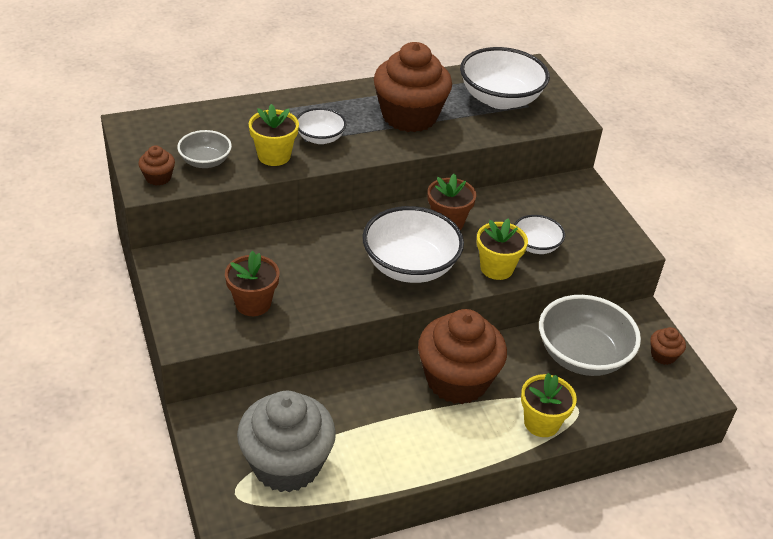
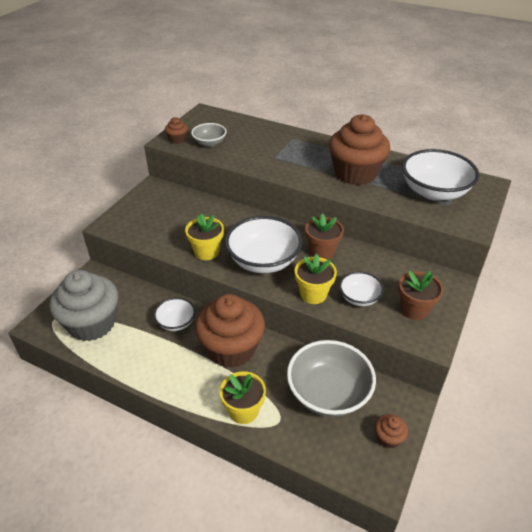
camera: 50 degrees right, 0 degrees up
(253, 303) = (159, 229): brown flower pot -> brown flower pot (414, 309)
(274, 156) = (246, 156): yellow flower pot -> yellow flower pot (206, 252)
(320, 138) = (284, 160): white bowl -> white bowl (176, 322)

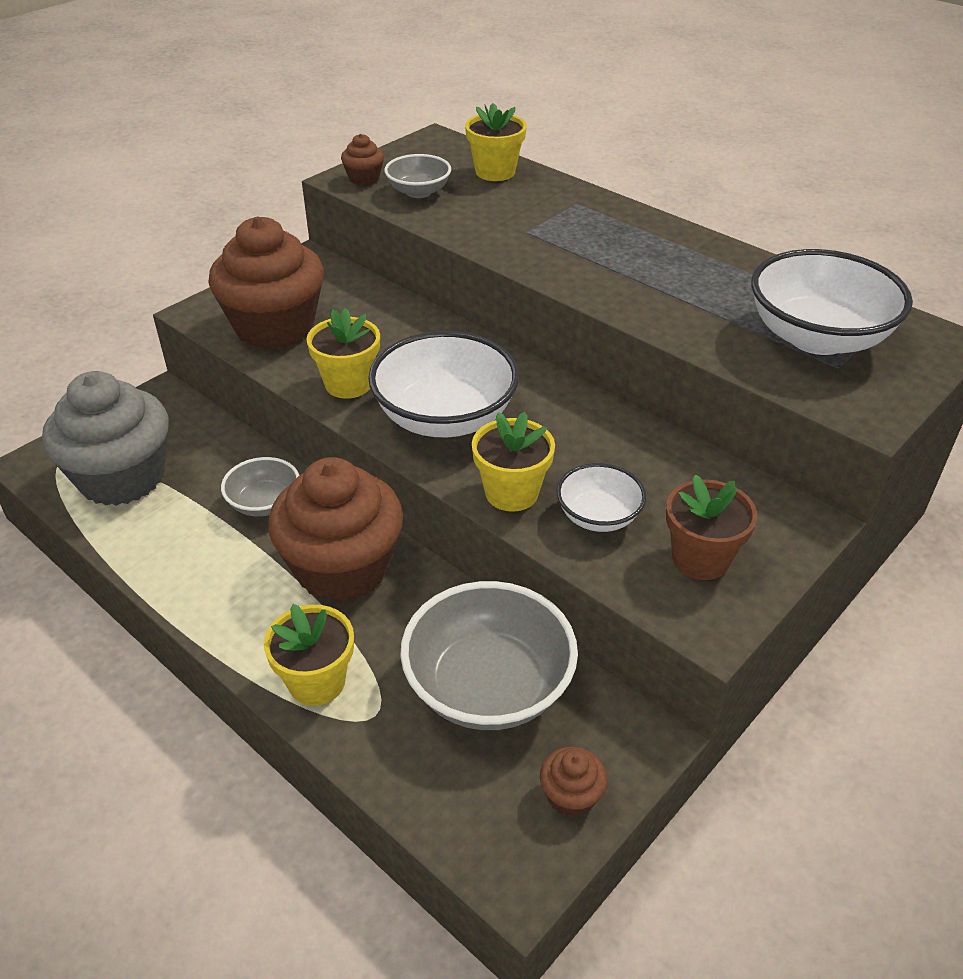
camera: 15 degrees right, 0 degrees up
(176, 322) = (264, 503): white bowl -> grey bowl
(243, 126) = (495, 172): none -> yellow flower pot
(322, 251) = (563, 420): brown flower pot -> none
(355, 173) = (670, 281): brown cupcake -> brown cupcake (275, 327)

